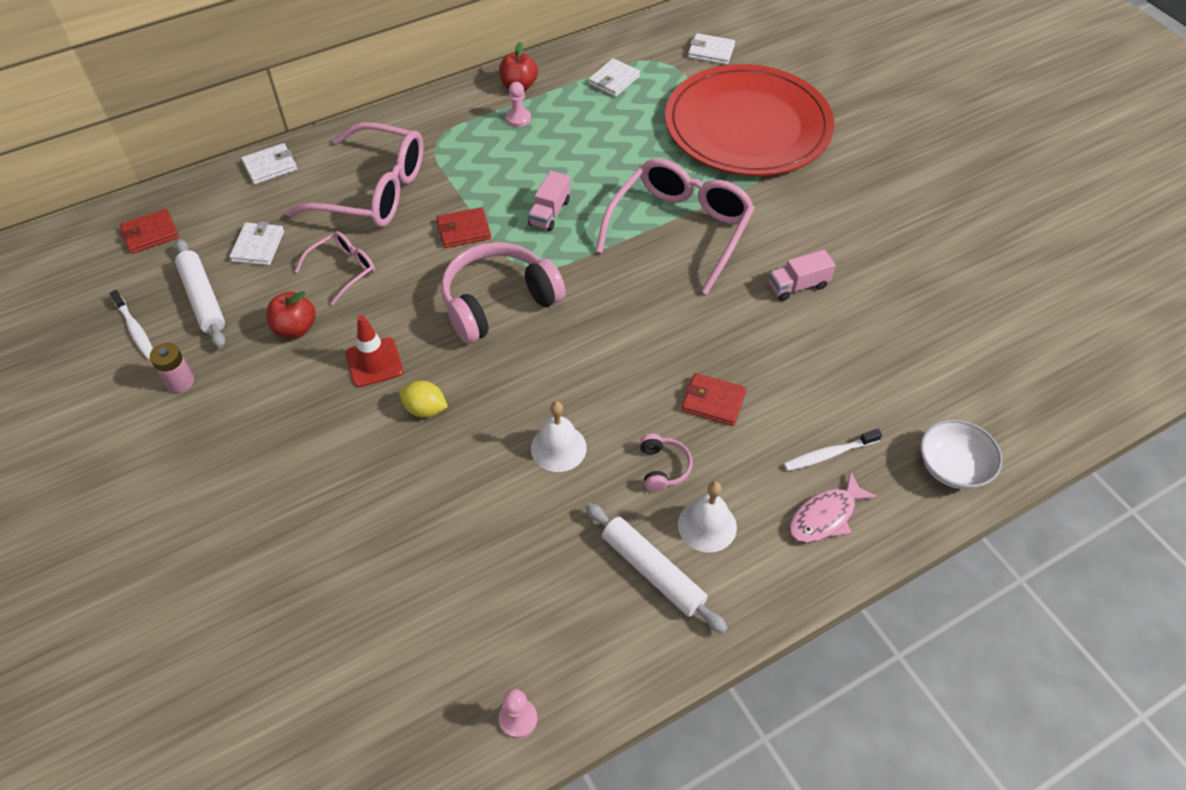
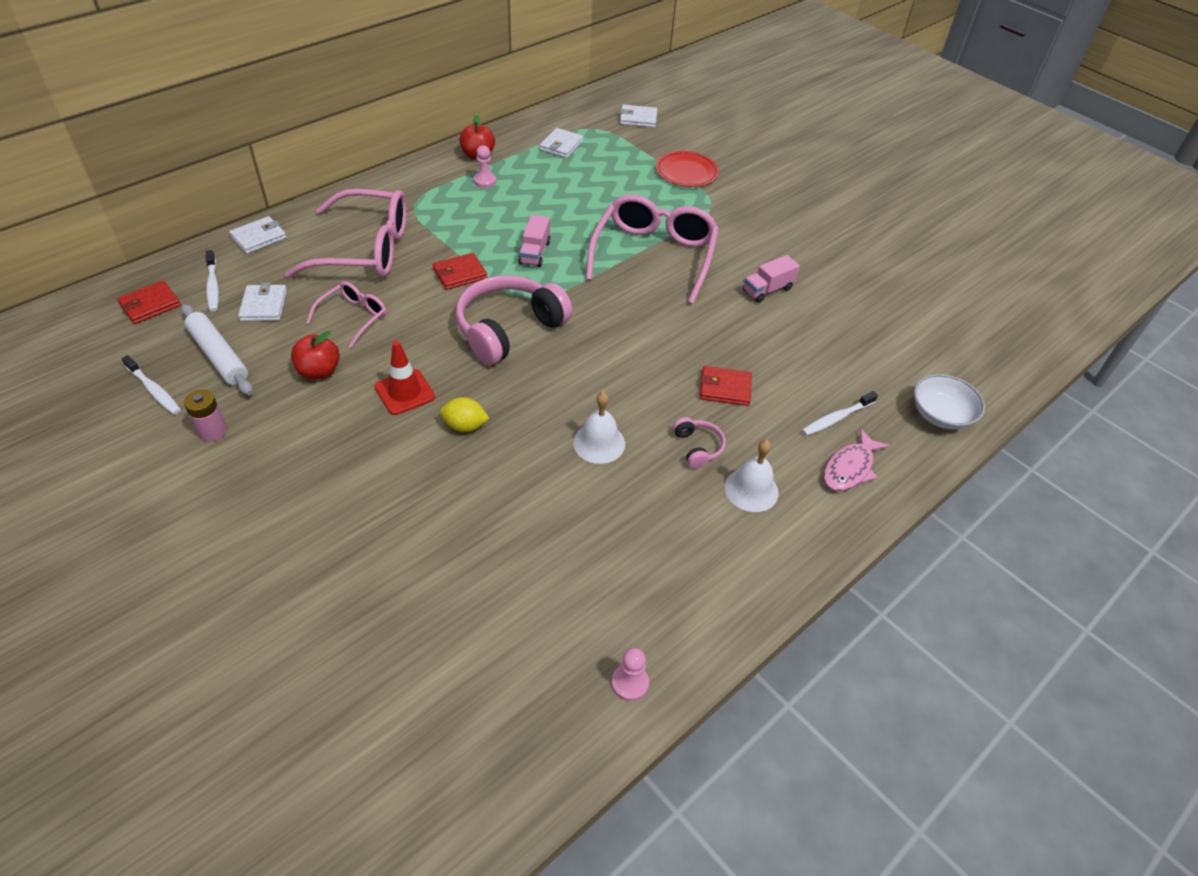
camera: 15 degrees left, 5 degrees down
(214, 218) = (213, 286): none -> white toothbrush
(653, 571) = (715, 535): white rolling pin -> none
(747, 126) = (686, 172): red plate -> red plate, size x0.43

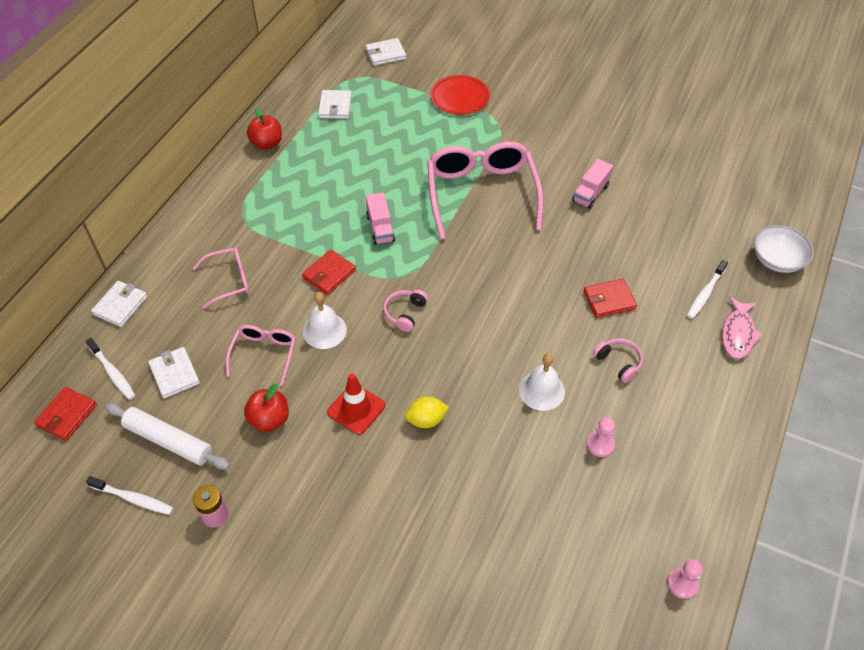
camera: 20 degrees left, 5 degrees up
(366, 249) = (229, 280): pink glasses -> pink glasses, size x0.51
(485, 181) = (290, 169): pink pawn -> pink pawn (600, 444)
(508, 329) = (405, 313): pink headphones -> pink headphones, size x0.45
(751, 490) = (678, 383): white bell -> white bell (324, 330)

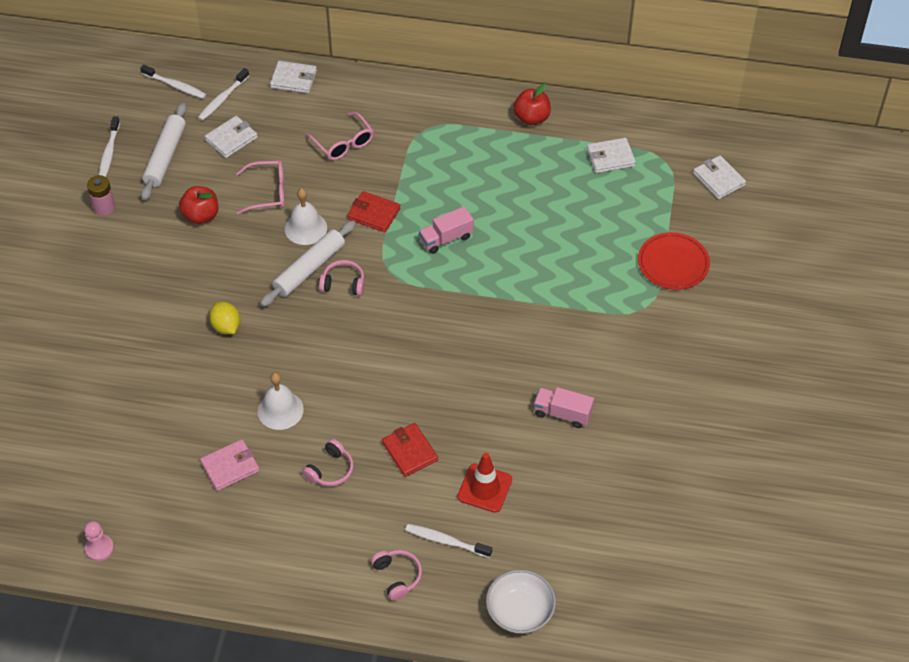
camera: 75 degrees right, 0 degrees up
(66, 415) = (175, 85): red wallet -> white toothbrush
(356, 409) = (226, 273): red traffic cone -> red traffic cone (484, 488)
(377, 337) = (309, 269): none -> white rolling pin
(481, 193) = (526, 313): pink glasses -> none
(600, 444) = (230, 467): pink pawn -> pink wallet
(737, 334) = (397, 576): pink fish -> pink headphones

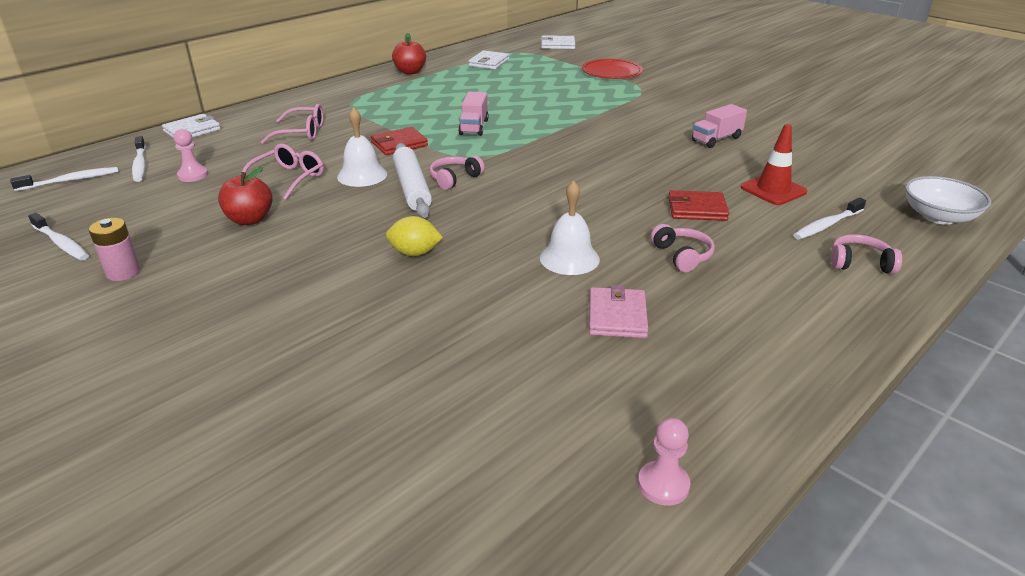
camera: 55 degrees left, 20 degrees down
(165, 156) = (139, 213): white rolling pin -> none
(231, 139) = (193, 175): white wallet -> pink pawn

